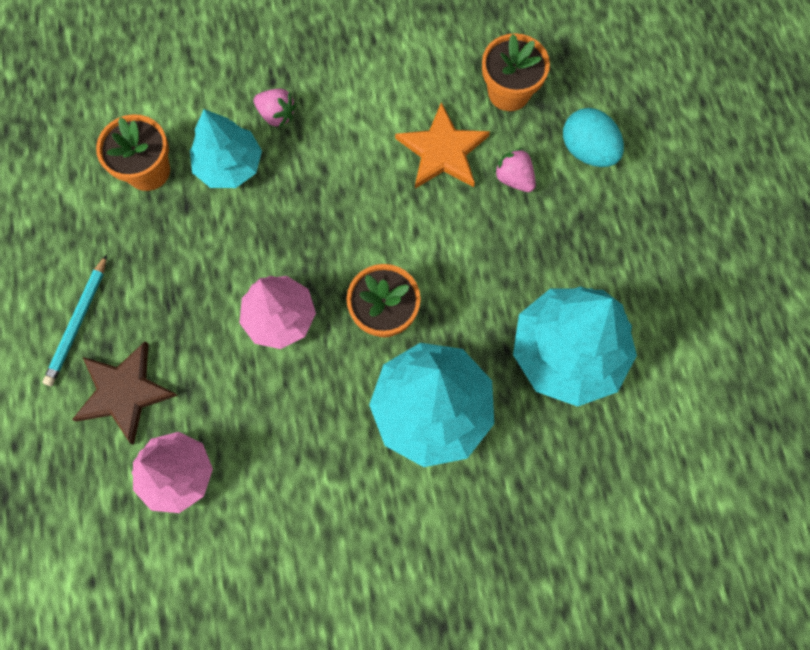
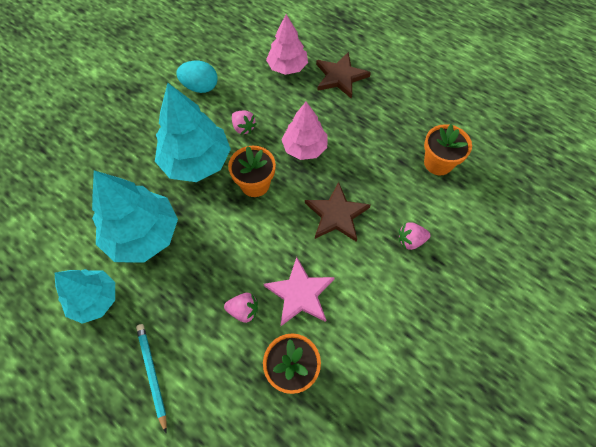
camera: 140 degrees right, 10 degrees down
(78, 322) = (389, 85): turquoise pencil -> turquoise pencil (152, 374)
(229, 165) = (404, 195): turquoise tree -> turquoise tree (94, 299)
(326, 202) = (336, 215): none -> brown star
(330, 414) = (243, 128): none -> pink strawberry
(442, 151) = (300, 294): orange star -> pink star
(587, 150) = (210, 368): turquoise egg -> turquoise egg (200, 87)

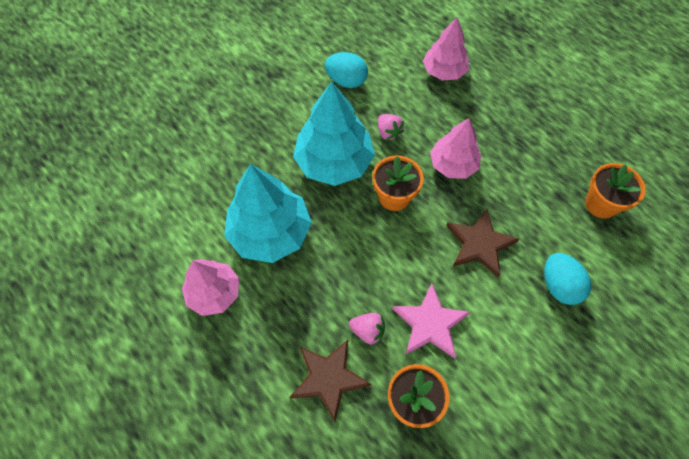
camera: 10 degrees right, 0 degrees up
(94, 299) = (214, 293): turquoise tree -> pink tree
(152, 374) = (266, 381): turquoise pencil -> none
(340, 77) = (502, 90): brown star -> brown star (329, 378)
(410, 240) = (559, 286): pink strawberry -> turquoise egg

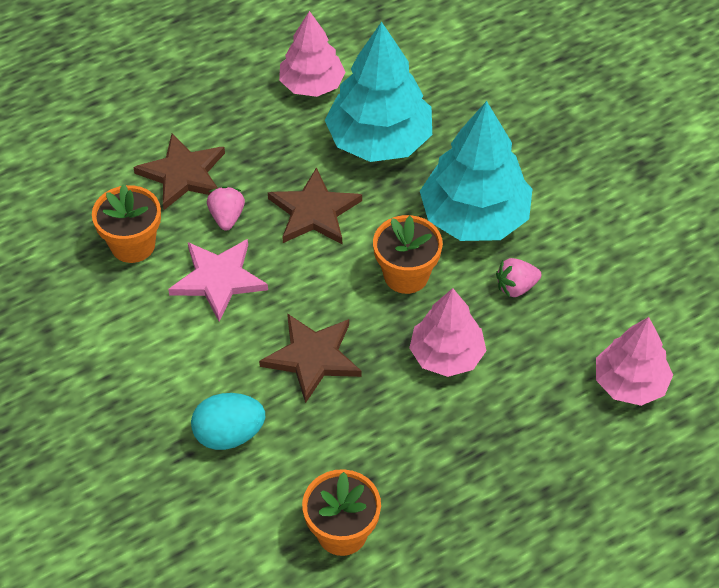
camera: 100 degrees right, 10 degrees down
(346, 81) = (621, 251): turquoise egg -> none
(349, 266) = (314, 212): none -> brown star
(368, 331) = (227, 217): pink strawberry -> pink strawberry turned 150 degrees clockwise

